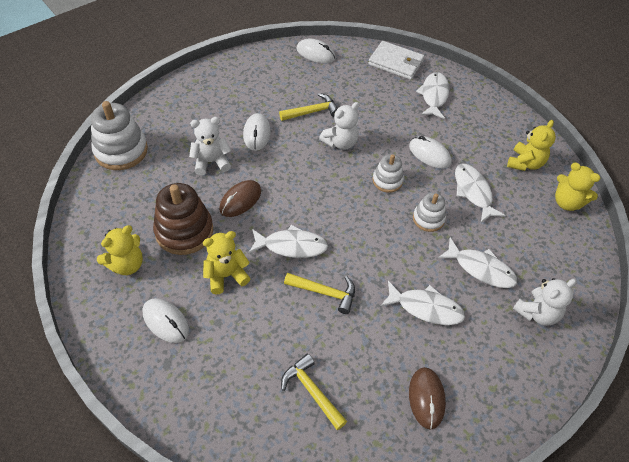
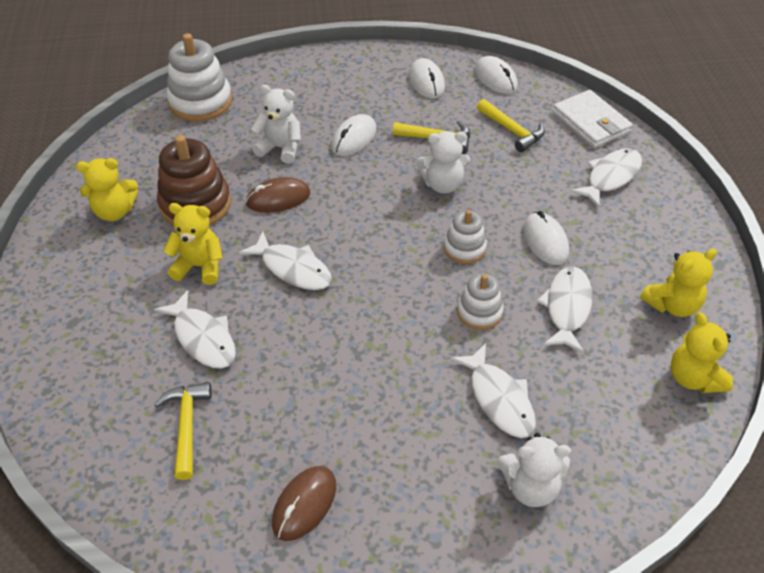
camera: 35 degrees right, 5 degrees down
(166, 321) = (105, 282): white mouse -> white mouse (426, 81)
(325, 292) = (287, 333): yellow hammer -> yellow hammer (512, 131)
(426, 308) = (390, 407): white fish -> white fish (203, 338)

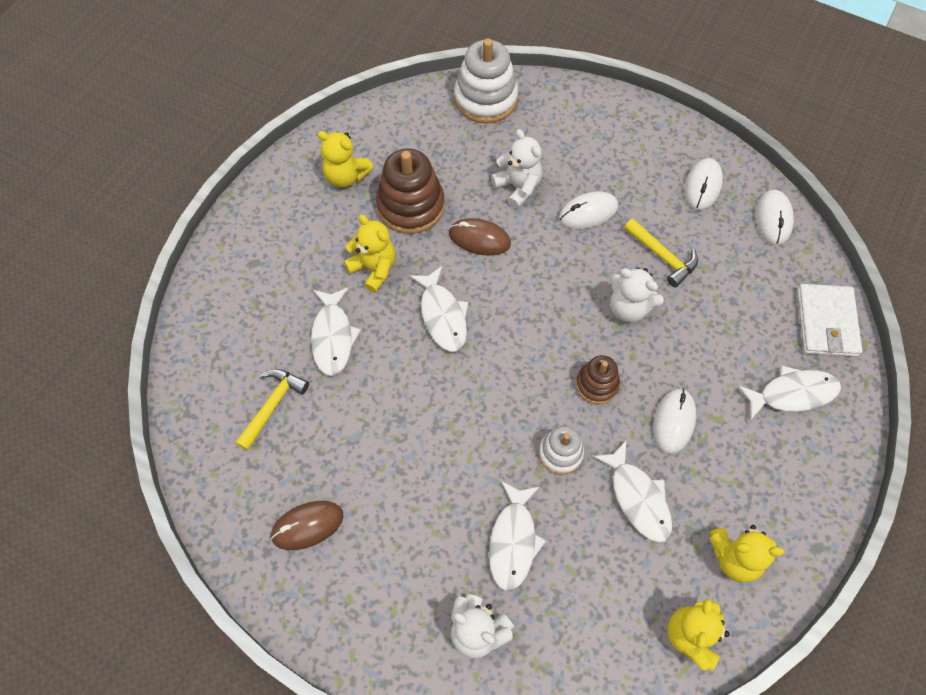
camera: 35 degrees right, 15 degrees up
(464, 248) = (597, 384): white stacking toy -> brown stacking toy
(512, 131) = (740, 288): yellow hammer -> none
(567, 308) = (638, 498): white fish -> white fish turned 105 degrees clockwise

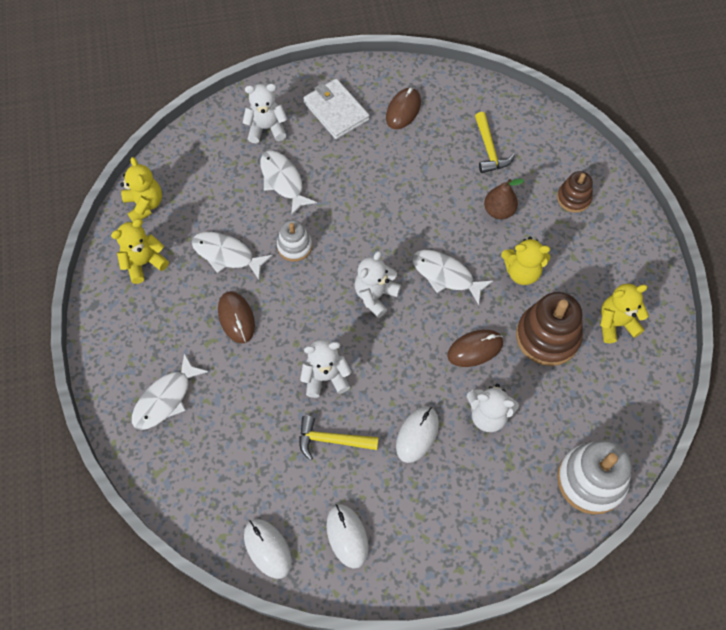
camera: 140 degrees right, 0 degrees up
(333, 337) = (499, 211): white fish -> brown pear
(523, 345) = (375, 295): none -> white teddy bear
(597, 384) = (305, 305): brown stacking toy -> brown stacking toy (573, 198)
(673, 421) = (236, 318): white mouse -> brown mouse
(826, 322) = (170, 478): white wallet -> white wallet (336, 111)

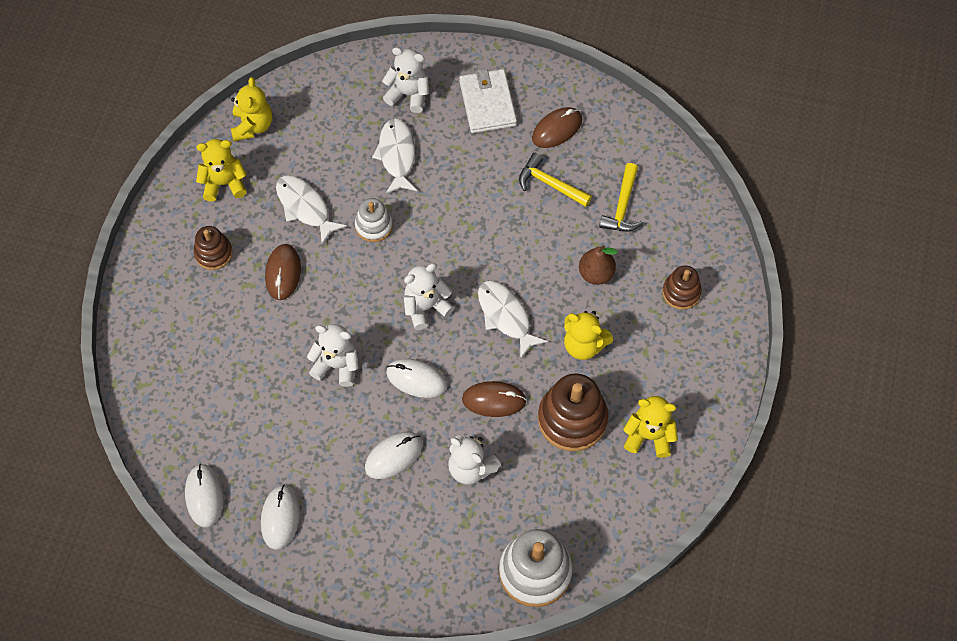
camera: 25 degrees right, 0 degrees up
(165, 327) = (213, 253): none -> brown stacking toy
(165, 399) = (181, 321): white fish -> none
(331, 440) = (312, 425): yellow hammer -> yellow hammer (549, 184)
(400, 360) = (416, 379): none -> white mouse

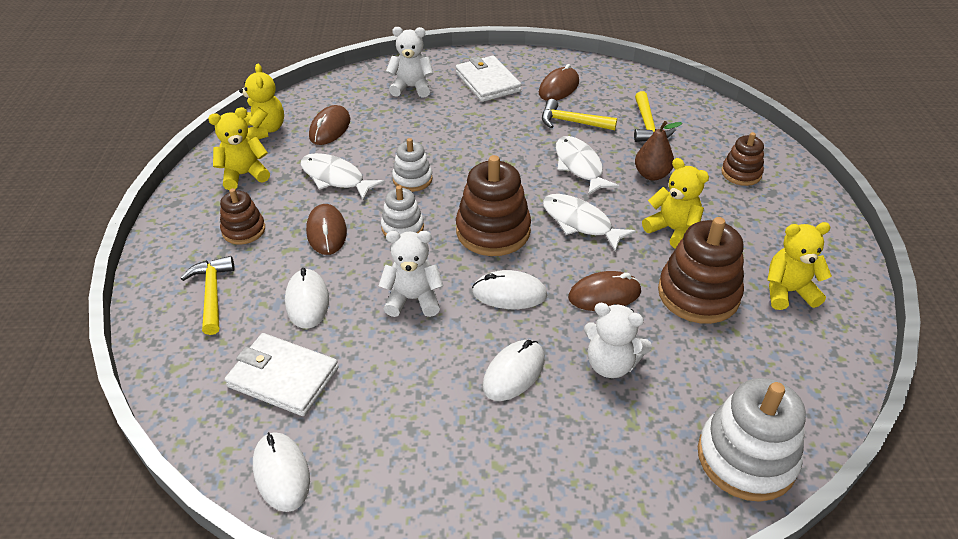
camera: 15 degrees left, 20 degrees down
(178, 318) = (212, 293): none -> yellow hammer
(220, 415) = (283, 377): none -> white wallet
(280, 517) = (392, 474): white mouse -> white mouse (307, 301)
(314, 138) = (330, 128): none -> brown mouse
(349, 283) = (402, 227): none -> white stacking toy
(397, 155) = (416, 127): white fish -> white fish (579, 166)
(426, 307) = (493, 231): white teddy bear -> brown stacking toy
(583, 345) = (672, 230): yellow teddy bear -> yellow teddy bear turned 150 degrees counterclockwise

